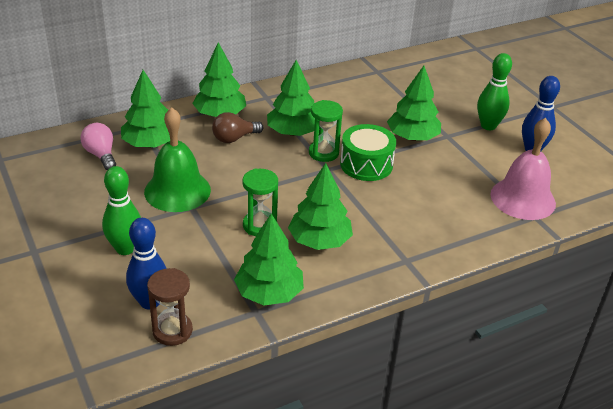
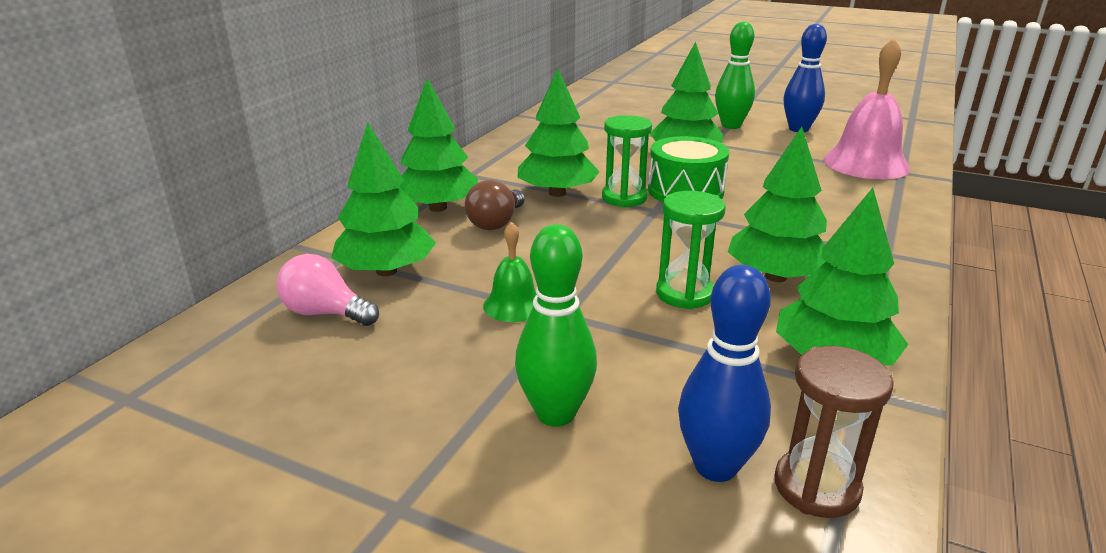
camera: 35 degrees left, 10 degrees down
(177, 190) = (513, 305): green bell -> green bell, size x0.52

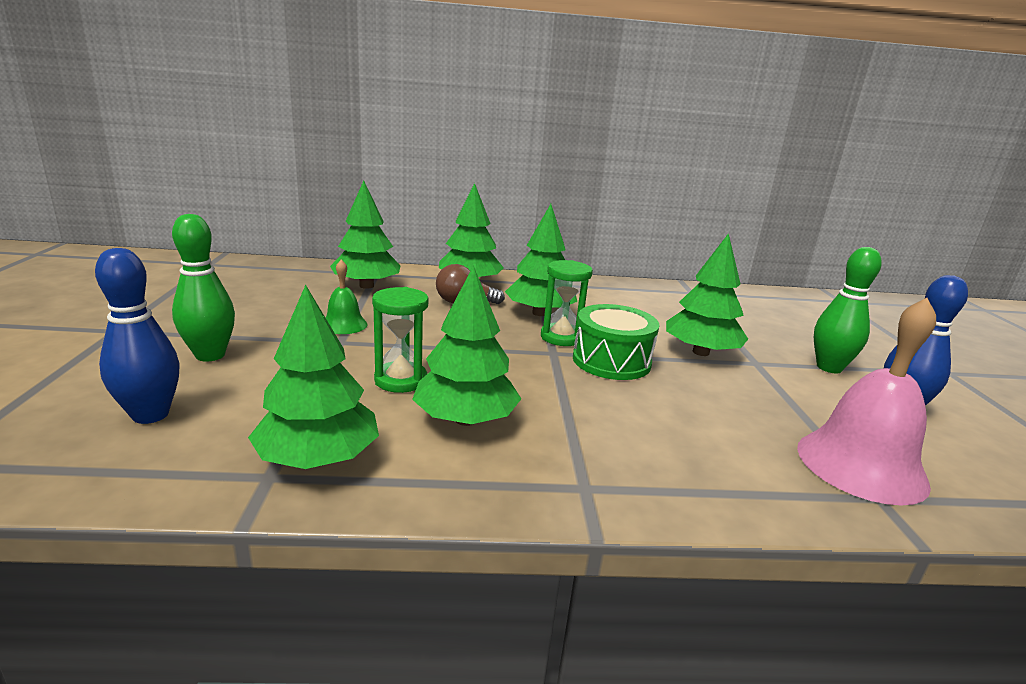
camera: 60 degrees right, 5 degrees down
(325, 313) = (306, 282): pink light bulb -> none
(816, 487) = (122, 458): brown hourglass -> none

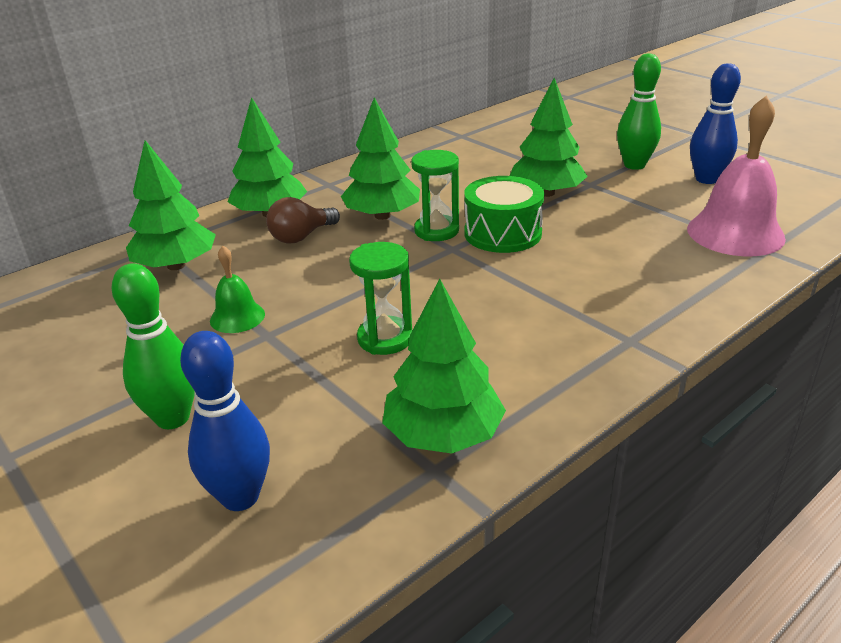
camera: 35 degrees left, 10 degrees up
(465, 420) = (487, 341): green tree -> none

